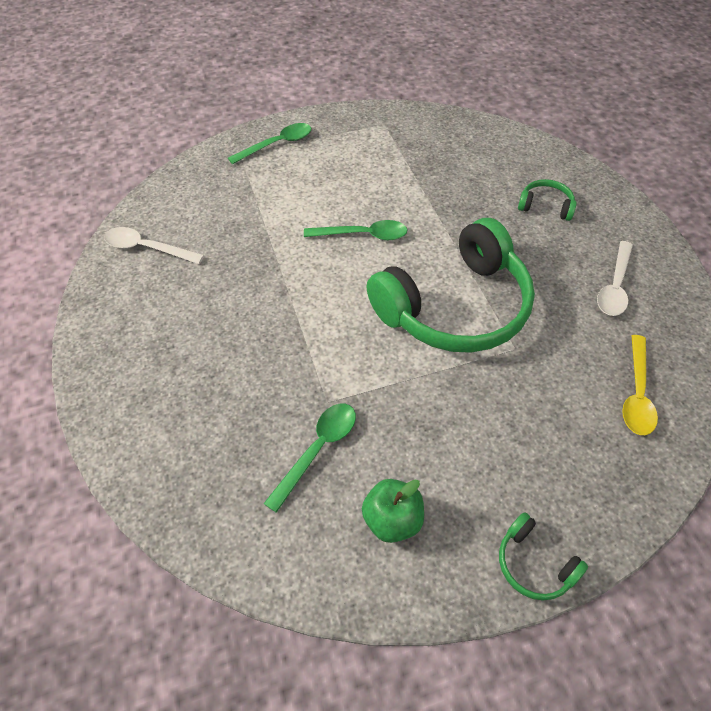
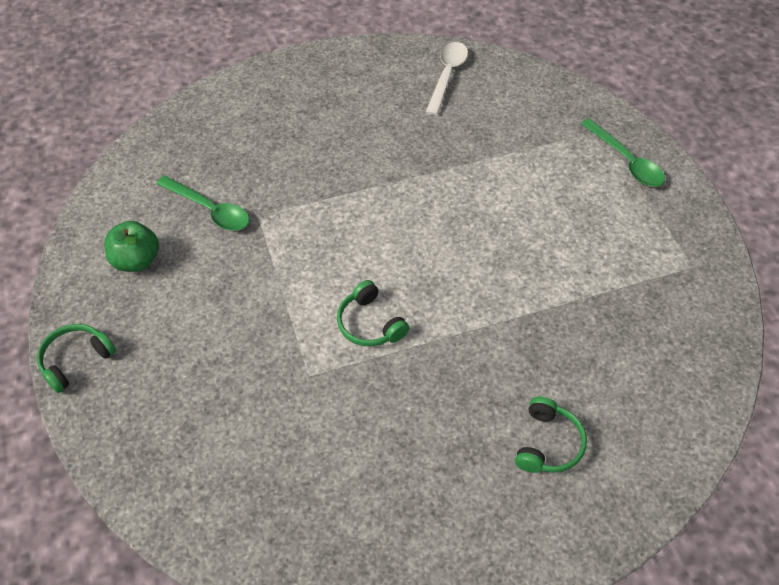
camera: 90 degrees right, 0 degrees up
(363, 235) = (477, 242): green spoon -> none
(455, 306) = (370, 323): green headphones -> green headphones, size x0.41
(614, 286) = (401, 502): white spoon -> none
(636, 393) = (239, 489): yellow spoon -> none

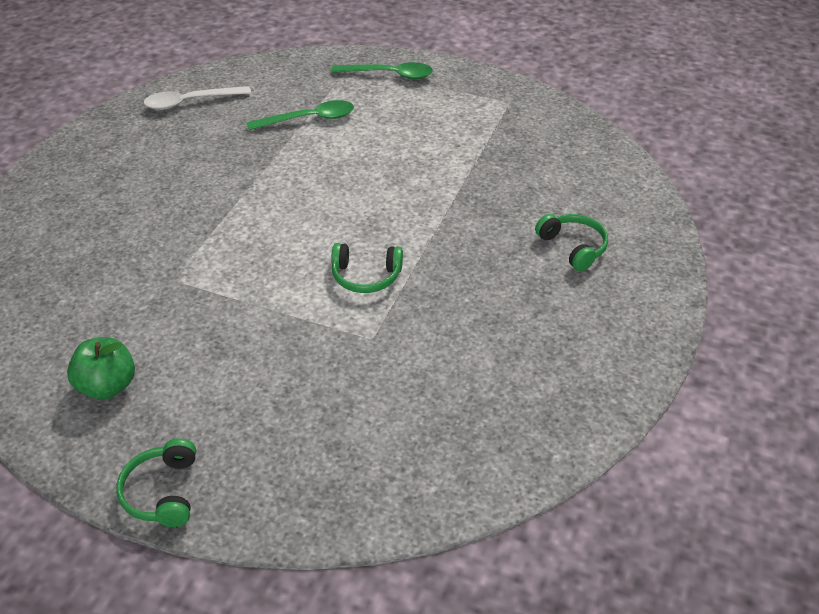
camera: 50 degrees left, 10 degrees down
(210, 210) = (122, 306): green spoon -> green spoon (309, 119)
(447, 76) = (190, 102): white spoon -> white spoon turned 75 degrees counterclockwise

